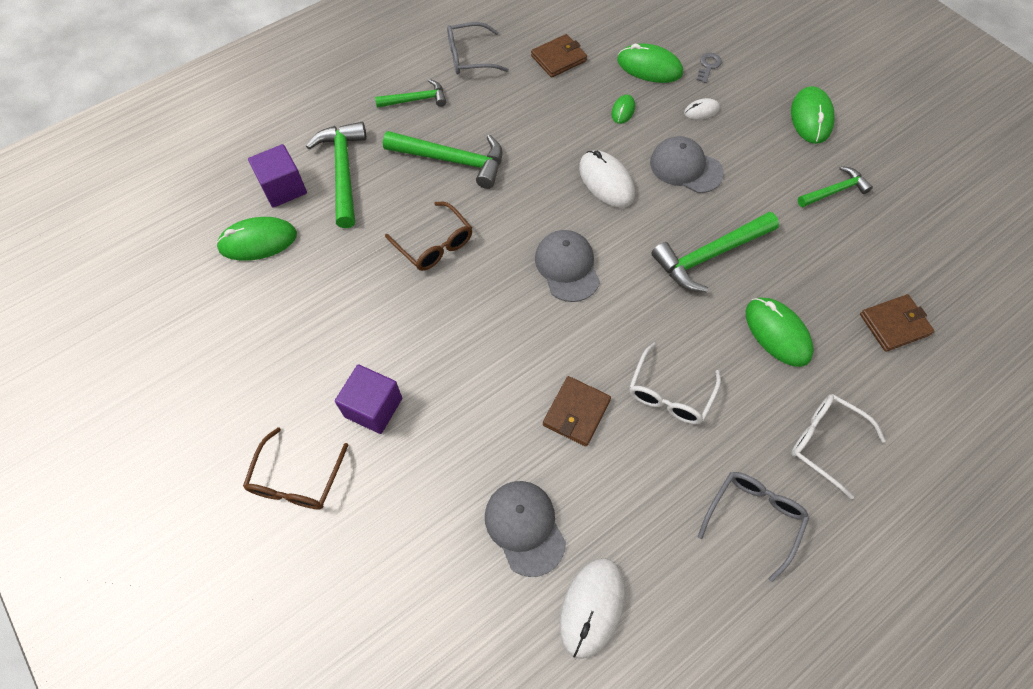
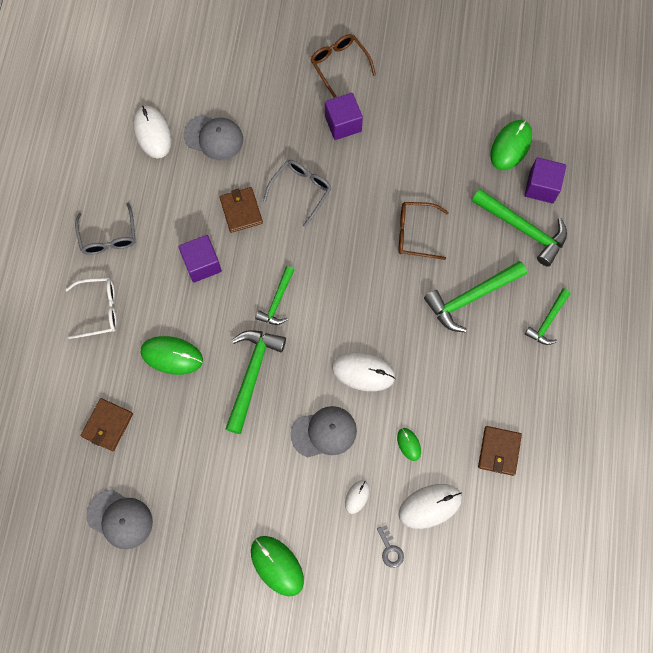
camera: 135 degrees right, 10 degrees up
(469, 57) = (558, 391): grey glasses -> grey glasses (301, 190)
(567, 267) = (327, 289): grey cap -> grey cap (120, 519)
(649, 67) = (430, 506): green mouse -> white mouse
(669, 393) = (202, 264): white glasses -> purple cube
(834, 191) = (212, 505): green hammer -> green hammer (277, 301)

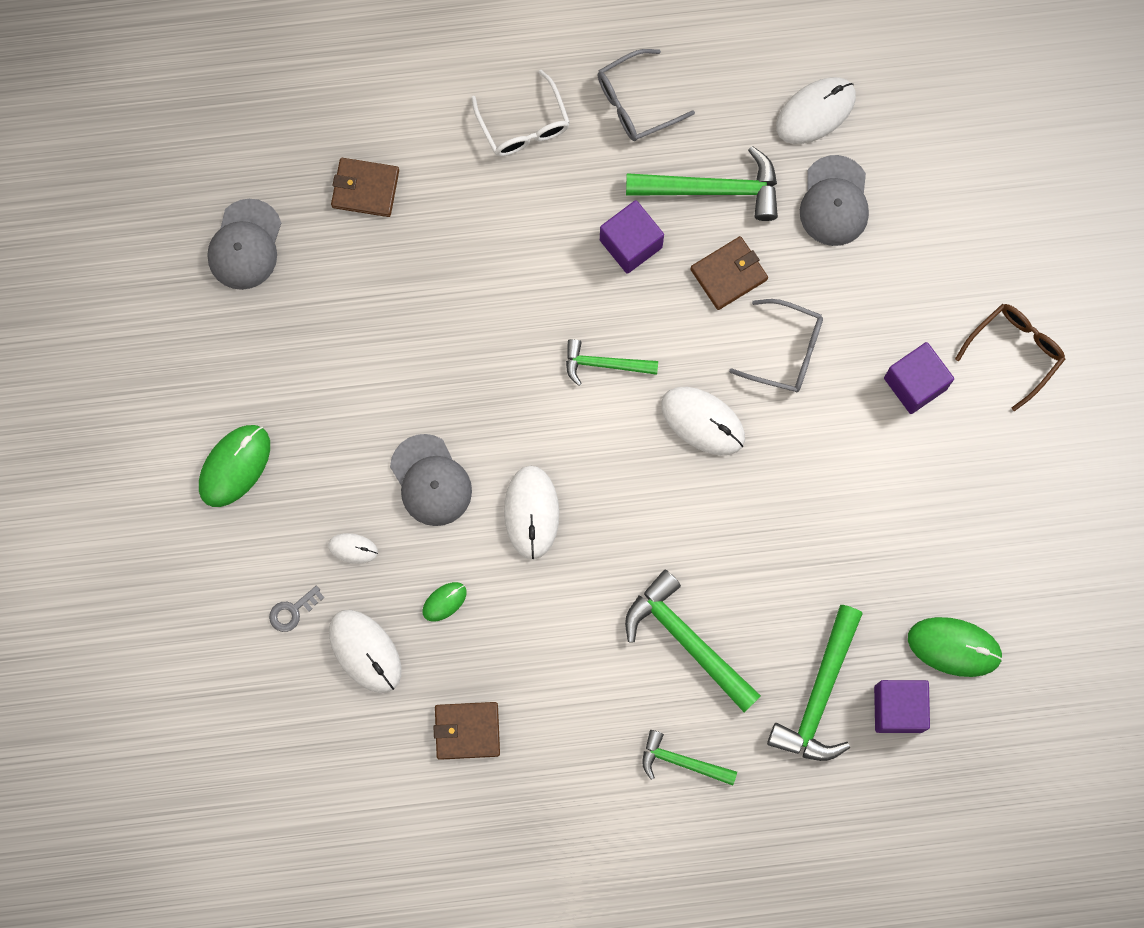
camera: 75 degrees right, 5 degrees up
(172, 356) = (484, 243): green mouse -> none
(252, 375) = (486, 360): green hammer -> green hammer (712, 189)
(332, 251) = (702, 421): none -> white mouse
(415, 233) = (766, 535): brown glasses -> none

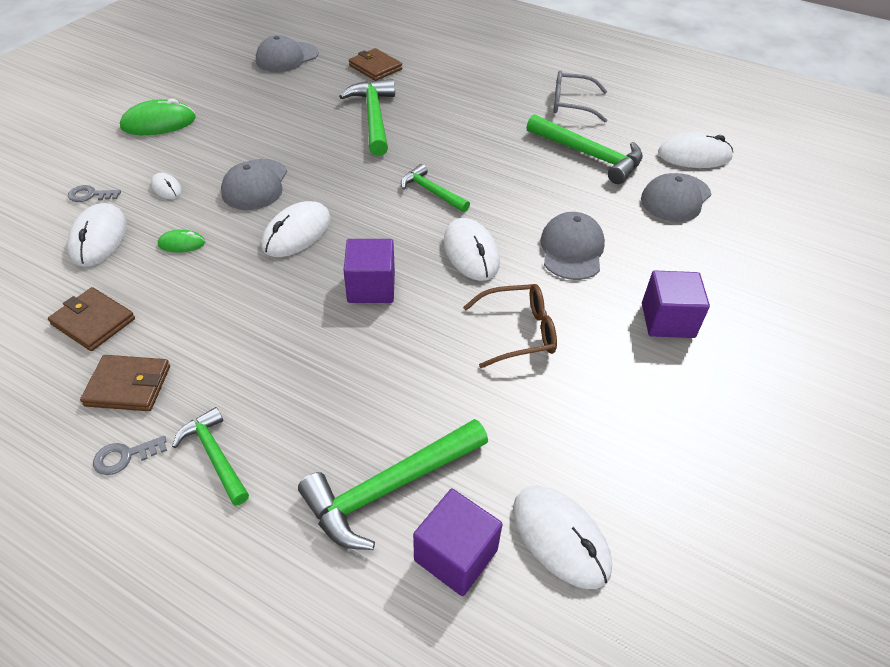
camera: 35 degrees right, 30 degrees down
(524, 125) = (493, 84): white glasses -> none
(622, 809) = (125, 456): none -> grey key
(631, 243) = (508, 152): purple cube -> purple cube (371, 287)
(687, 640) = (318, 371): green hammer -> green hammer (374, 117)
(729, 274) = (563, 194): brown wallet -> brown wallet (128, 386)
(786, 351) = (572, 249): grey glasses -> grey cap
(954, 647) = (560, 537): green mouse -> white mouse
(1015, 352) = (779, 348): brown glasses -> brown glasses (519, 332)

